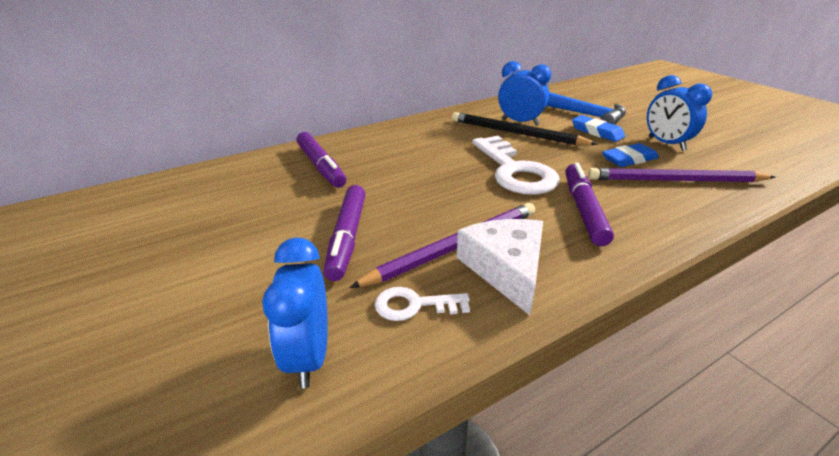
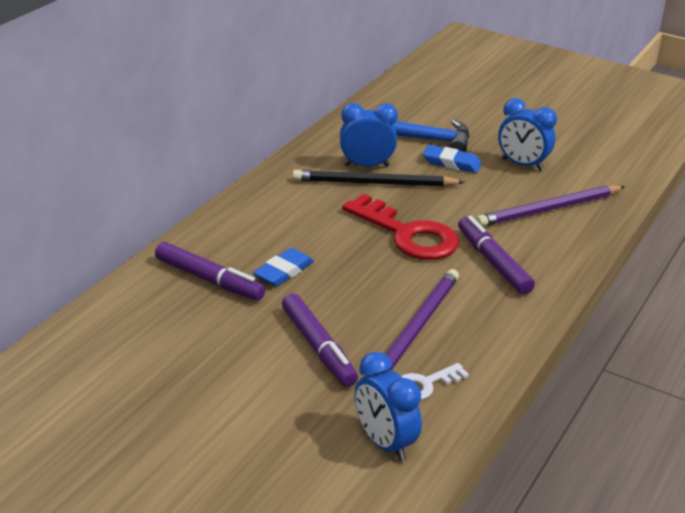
camera: 30 degrees left, 0 degrees up
(506, 268) = (469, 335): white cheese -> none
(515, 171) = (407, 234): white key -> red key
(629, 159) = (499, 193): blue eraser -> blue eraser (283, 271)

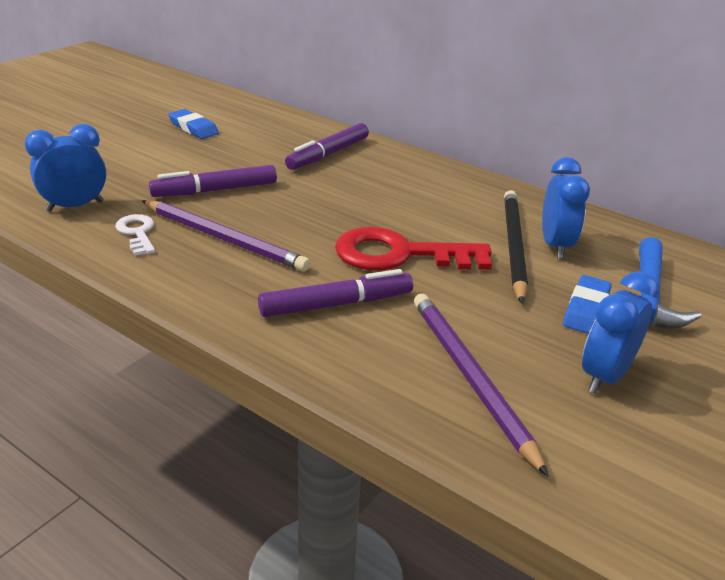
camera: 95 degrees right, 0 degrees up
(283, 271) = (335, 184): blue eraser -> blue eraser (193, 128)
(407, 234) = (400, 254): red key -> red key turned 45 degrees clockwise

